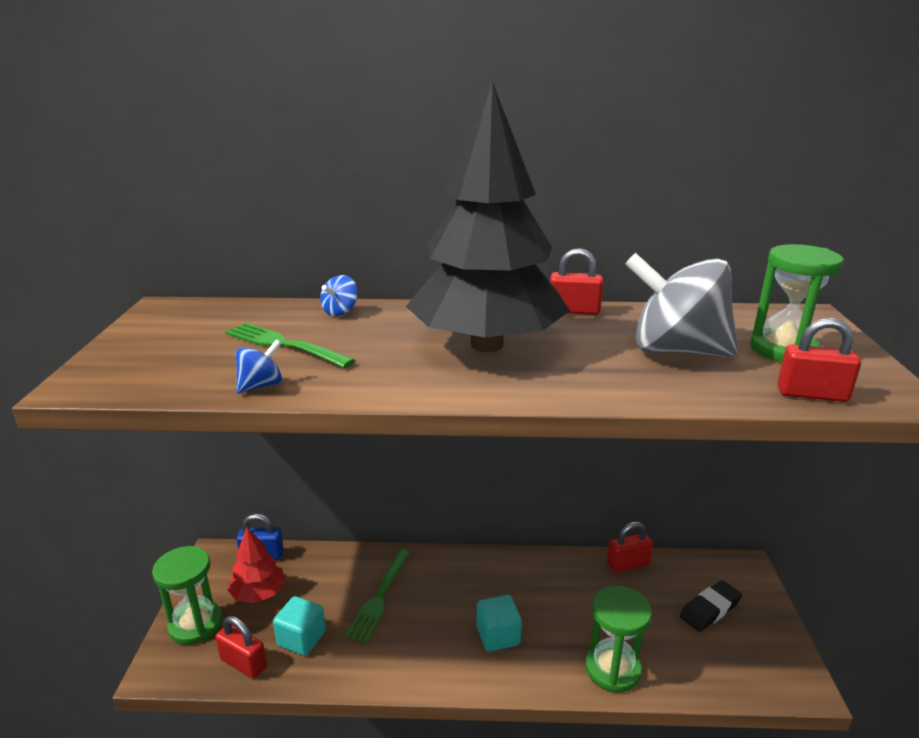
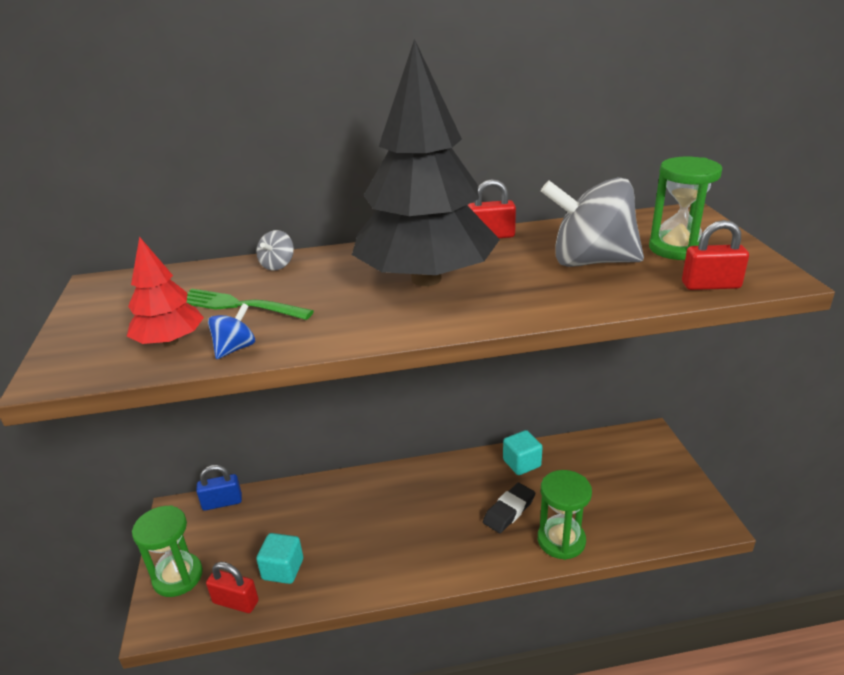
camera: 10 degrees left, 5 degrees up
(258, 593) = (230, 537): red tree -> red tree (170, 341)
(340, 312) = (278, 265): blue spinning top -> grey spinning top
(380, 597) = (344, 519): green fork -> none
(498, 636) = (458, 532): turquoise cube -> turquoise cube (521, 463)
(628, 564) = (553, 450): red padlock -> none
(710, 609) = (629, 475): black eraser -> black eraser (509, 511)

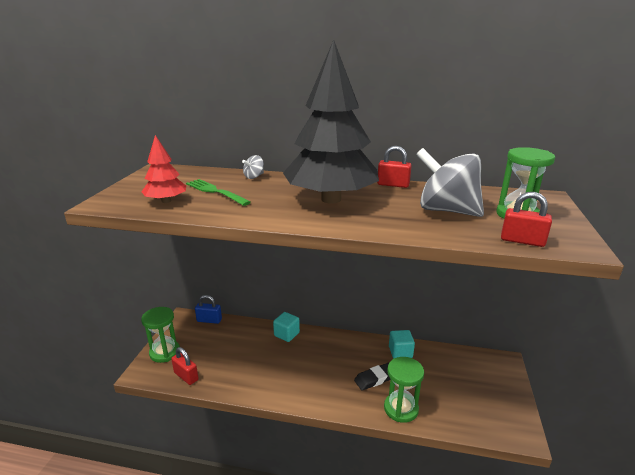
camera: 20 degrees right, 5 degrees down
(235, 348) = (194, 211): blue spinning top -> none
(283, 569) = (221, 367): turquoise cube -> turquoise cube (286, 334)

